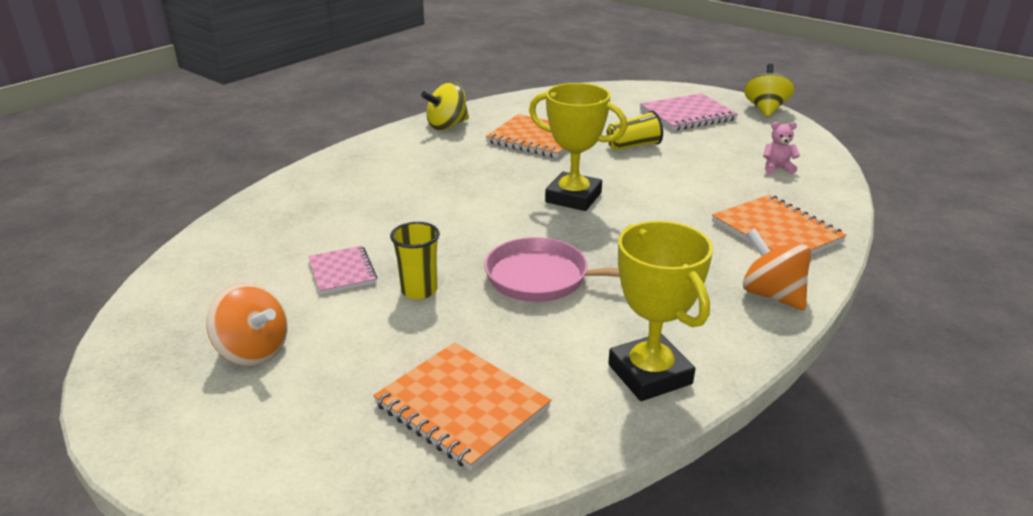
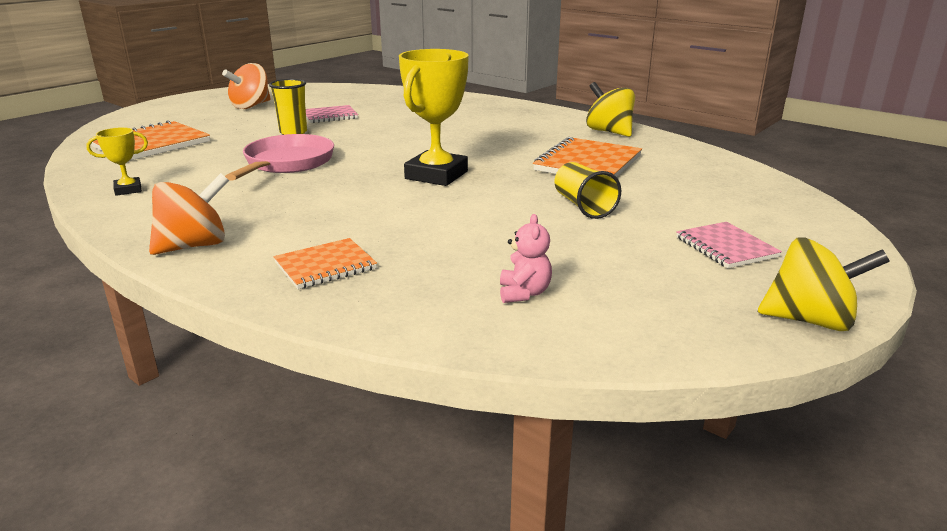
camera: 90 degrees right, 5 degrees down
(649, 374) = (128, 190): yellow trophy -> yellow trophy, size x0.48
(687, 115) = (726, 247): pink notebook -> pink notebook, size x0.62
(776, 232) = (325, 266): orange notebook -> orange notebook, size x0.62

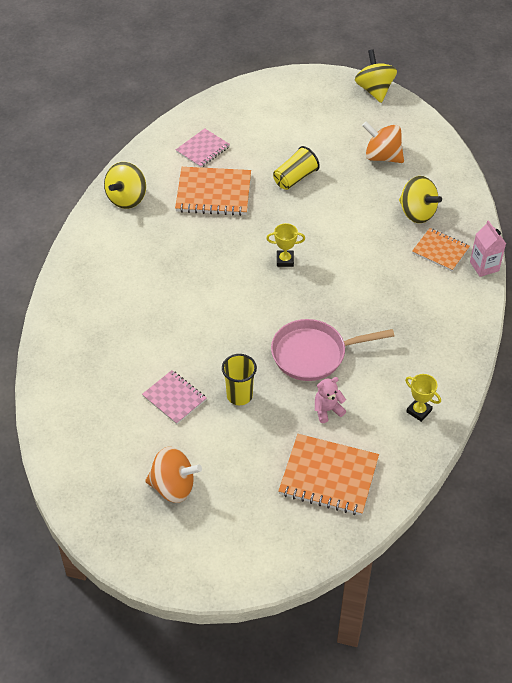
camera: 115 degrees left, 25 degrees up
(194, 246) = (460, 316): orange spinning top -> orange spinning top (382, 156)
(244, 291) = (484, 266): none -> pink carton
(425, 270) = (417, 213): none -> yellow spinning top
(436, 175) = (285, 260): yellow trophy -> yellow trophy, size x0.48
(524, 293) = (413, 173): pink teddy bear -> pink teddy bear (327, 410)
(726, 247) = (316, 118): pink notebook -> pink notebook (203, 149)

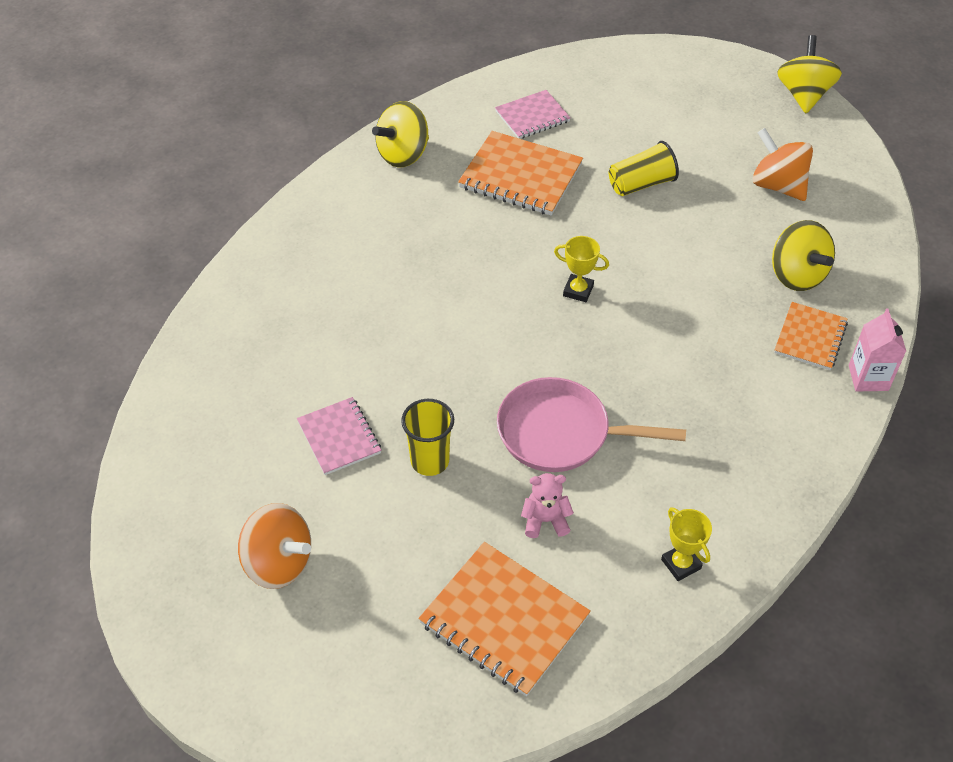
camera: 20 degrees right, 0 degrees up
(440, 251) = (810, 338): orange notebook -> orange notebook turned 60 degrees clockwise

